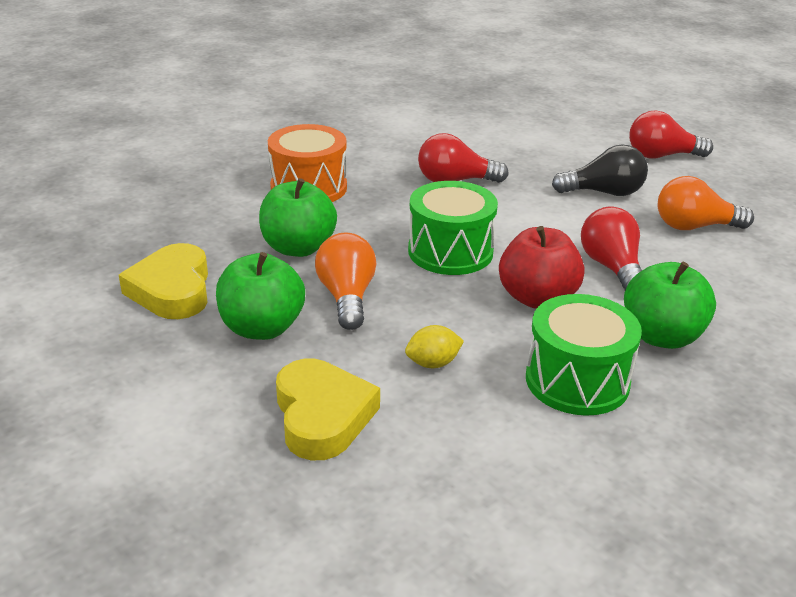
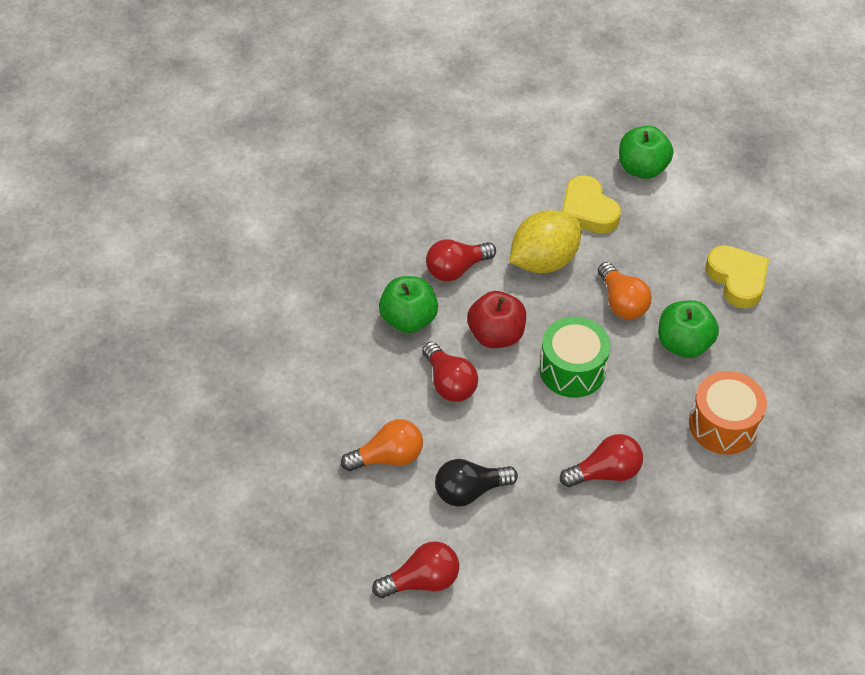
camera: 165 degrees right, 20 degrees up
(262, 328) = (658, 262): green apple -> green apple (642, 168)
(433, 363) = (544, 261): yellow lemon -> yellow lemon, size x2.28
(577, 381) = (456, 269): green drum -> red light bulb

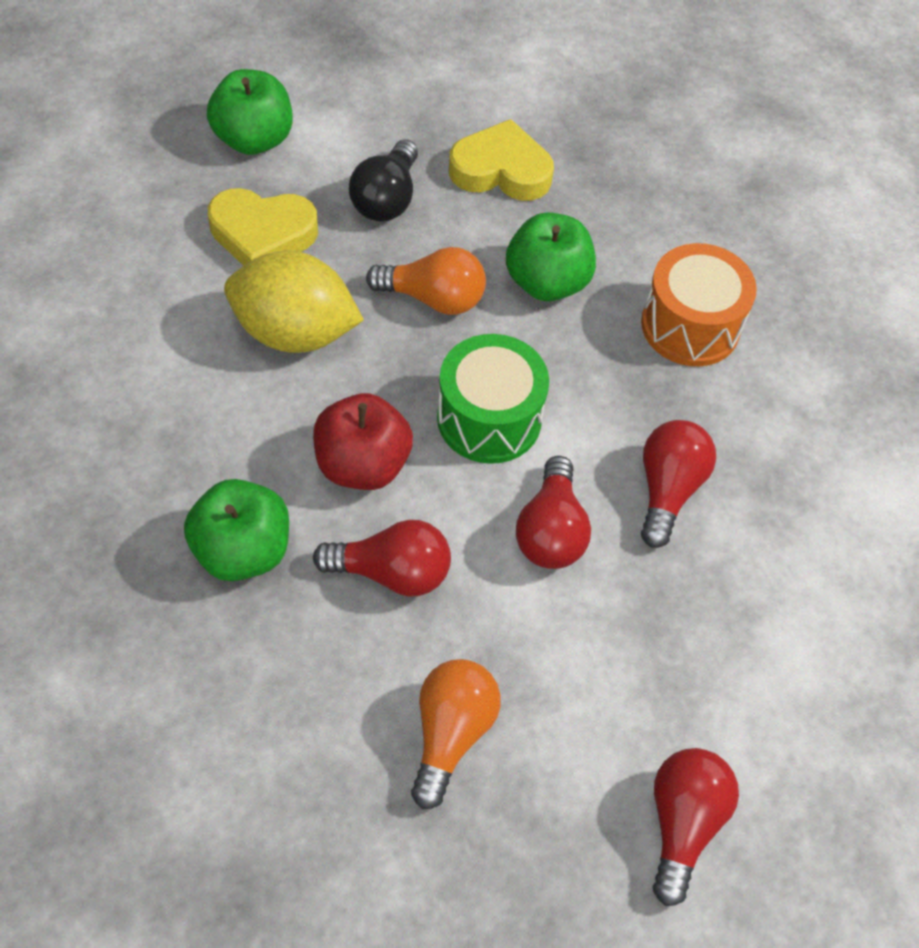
camera: 60 degrees left, 5 degrees up
(456, 269) = (213, 436): red light bulb -> red light bulb (550, 531)
(470, 490) = (583, 664): black light bulb -> black light bulb (386, 198)
(544, 261) = (295, 332): yellow lemon -> yellow lemon turned 75 degrees counterclockwise

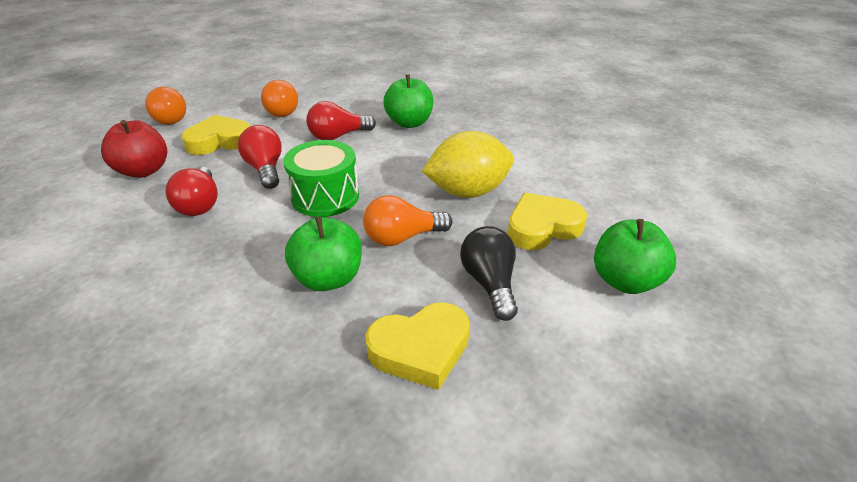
camera: 155 degrees right, 20 degrees down
(362, 464) = (381, 160): red apple -> red apple (143, 171)
(605, 667) = (219, 141): none -> yellow heart
(682, 823) = (173, 118): red light bulb -> orange light bulb
(690, 326) = (199, 295): orange drum -> none

